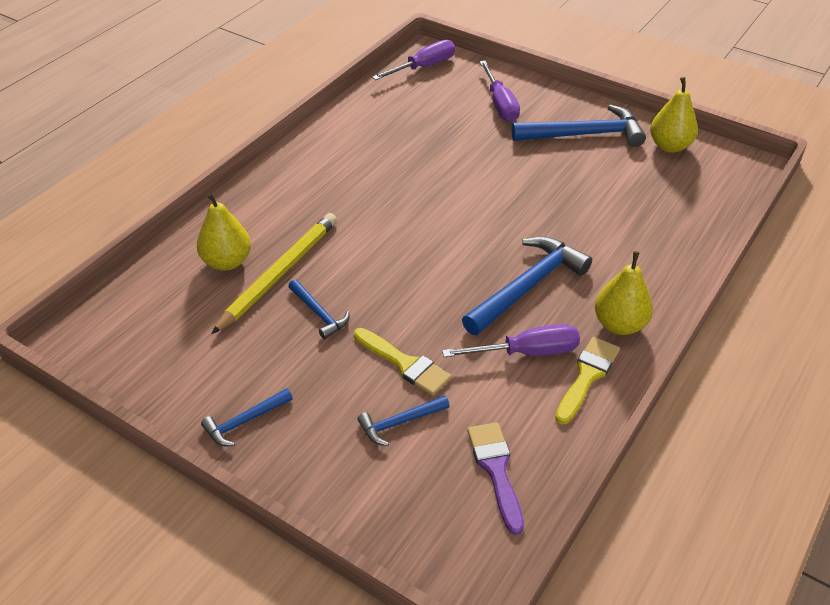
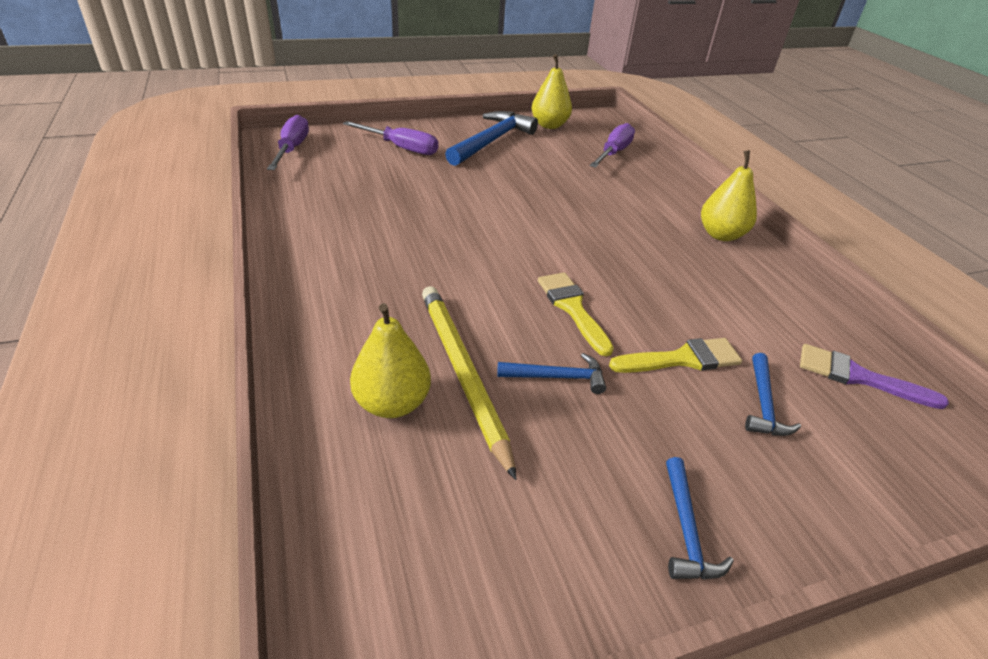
camera: 55 degrees left, 5 degrees down
(527, 286) = (639, 248): blue hammer -> none
(527, 352) = (719, 288): purple screwdriver -> purple screwdriver (613, 153)
(587, 376) = (769, 276): yellow brush -> yellow brush (572, 308)

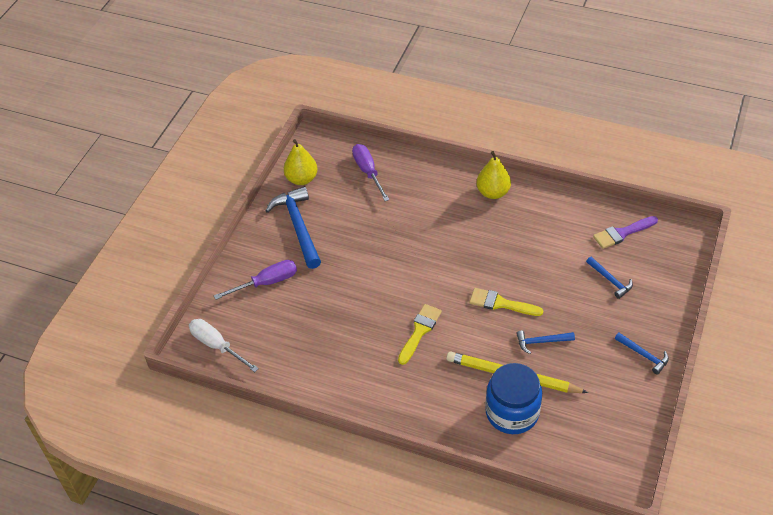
camera: 45 degrees left, 10 degrees up
(292, 149) = (217, 346): purple screwdriver -> white screwdriver
(392, 403) = (512, 412): yellow pear -> blue jar
(557, 377) = (541, 342): blue hammer -> blue hammer turned 135 degrees counterclockwise
(682, 359) = (565, 287): yellow brush -> yellow brush (420, 331)

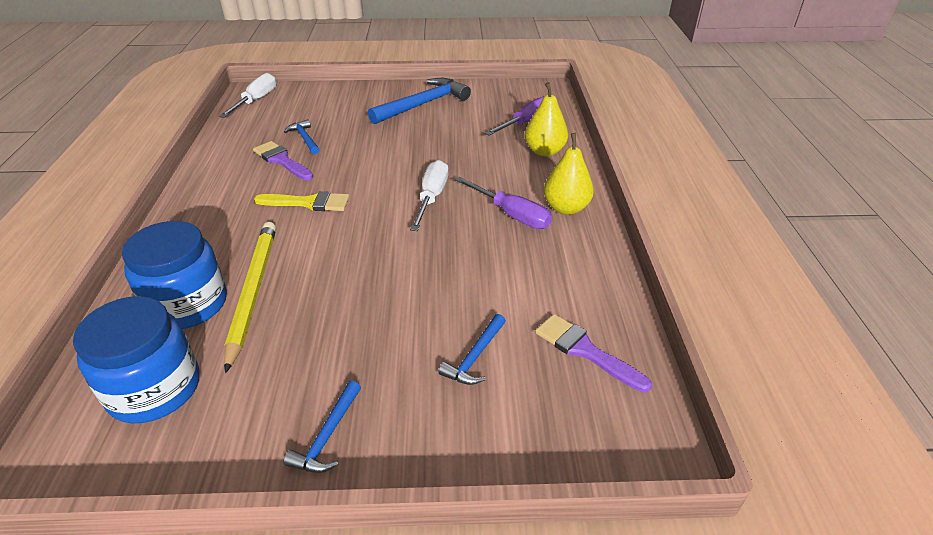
camera: 65 degrees right, 10 degrees down
(266, 282) = (342, 105): purple screwdriver -> purple screwdriver (512, 215)
(301, 179) = (487, 93): yellow pear -> yellow pear (544, 151)
(346, 340) = (281, 160): none -> purple brush
(447, 258) = (431, 197): none -> white screwdriver
(501, 303) = (377, 254): yellow brush -> none
(541, 342) = (321, 306): blue hammer -> blue hammer (305, 138)
(583, 431) = (154, 389): none -> blue jar

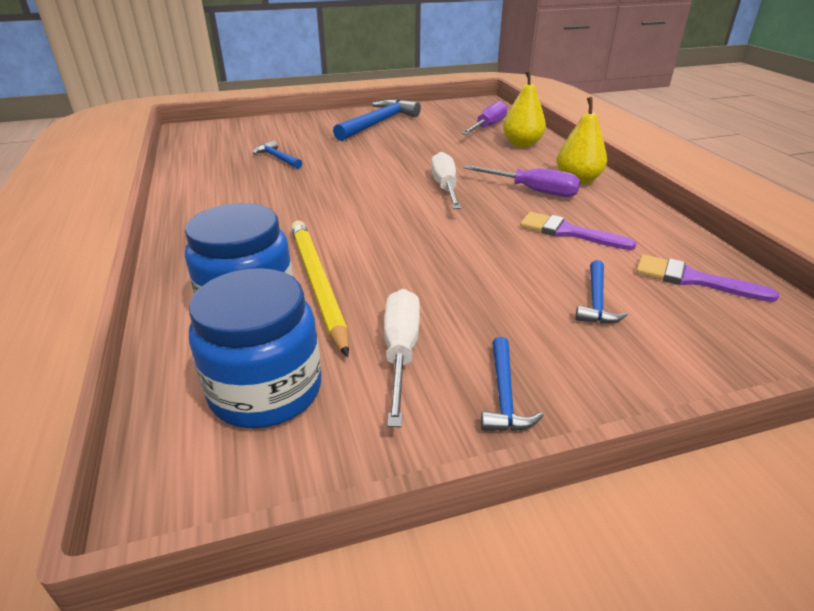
camera: 15 degrees left, 5 degrees down
(256, 100) = (201, 135): white screwdriver -> white screwdriver (400, 352)
(281, 160) = (265, 177): purple brush -> purple brush (568, 232)
(308, 203) = (321, 205): yellow brush -> none

